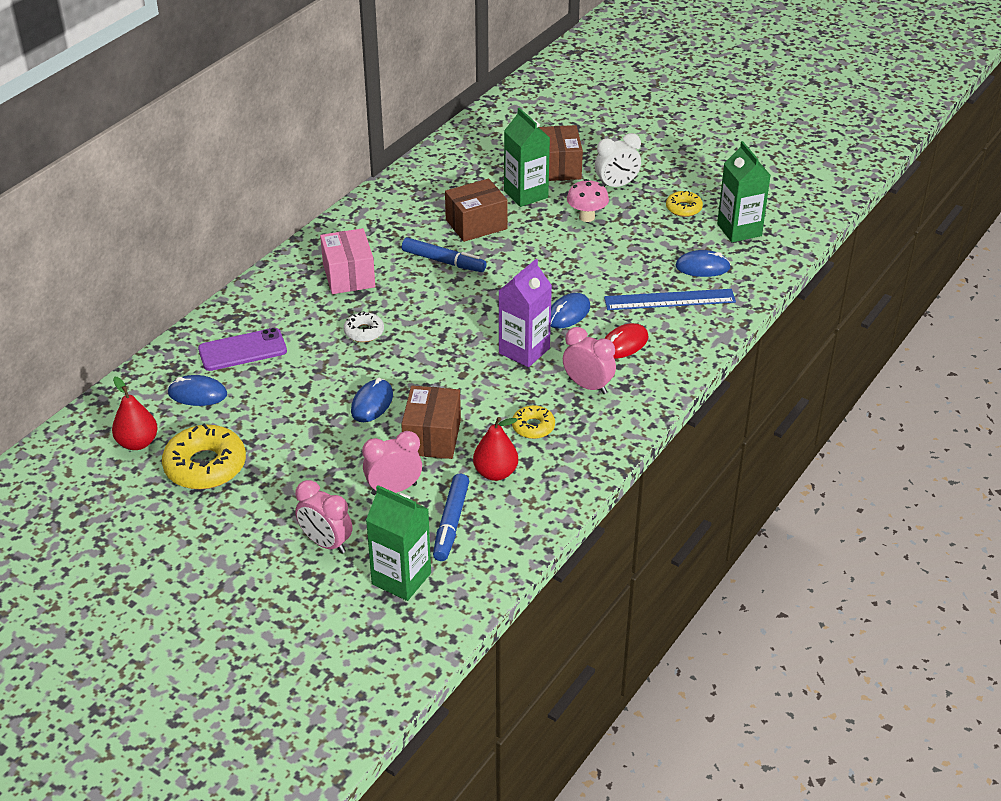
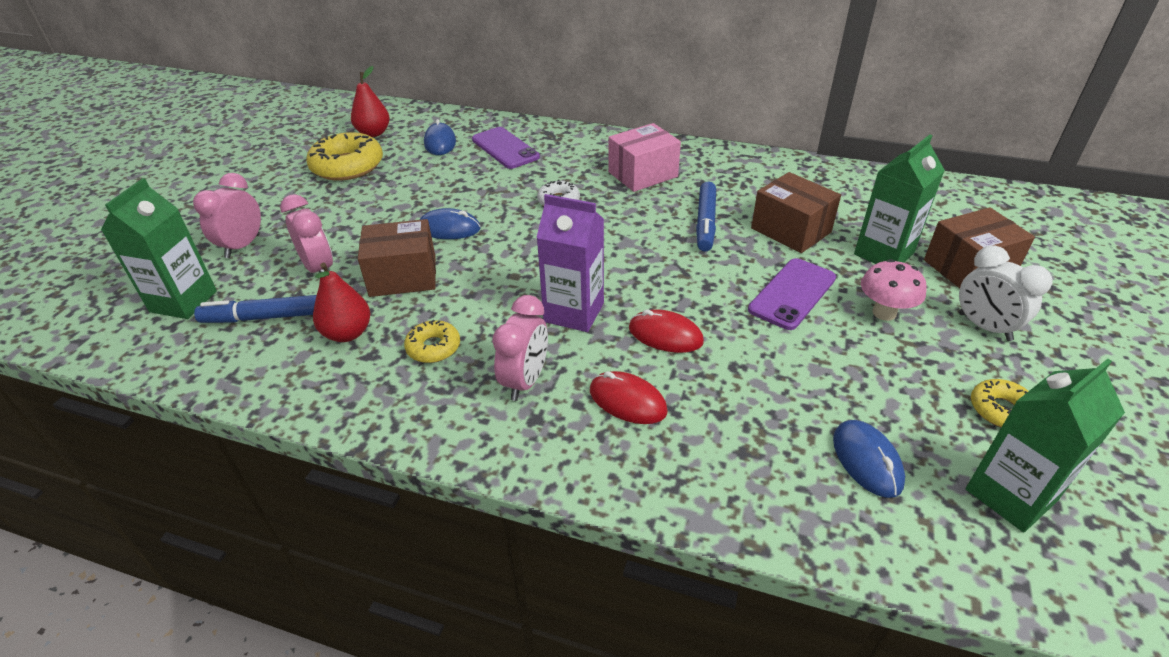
camera: 75 degrees right, 0 degrees up
(550, 247) = (792, 294): none -> purple phone
(568, 313) = (665, 335): blue mouse -> red mouse
(669, 300) = (756, 434): blue ruler -> none

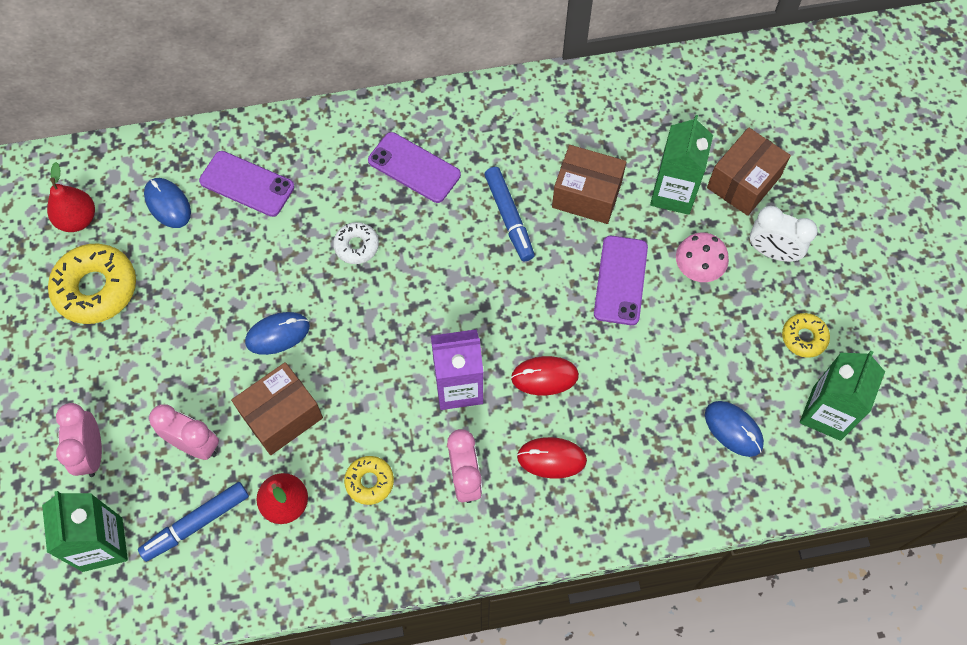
camera: 30 degrees left, 25 degrees up
(643, 174) = (414, 168): pink box -> purple phone

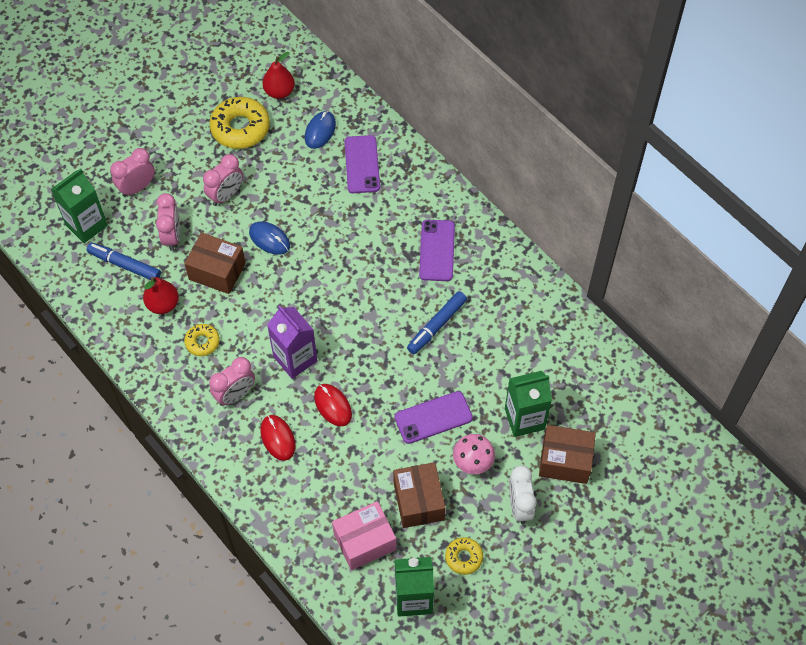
camera: 60 degrees right, 5 degrees down
(180, 352) = (226, 195): none -> pink clock
(356, 246) = (357, 248): white donut -> none
(586, 195) = (486, 364): brown box -> brown box (418, 501)
(733, 429) = (364, 541): blue mouse -> pink box

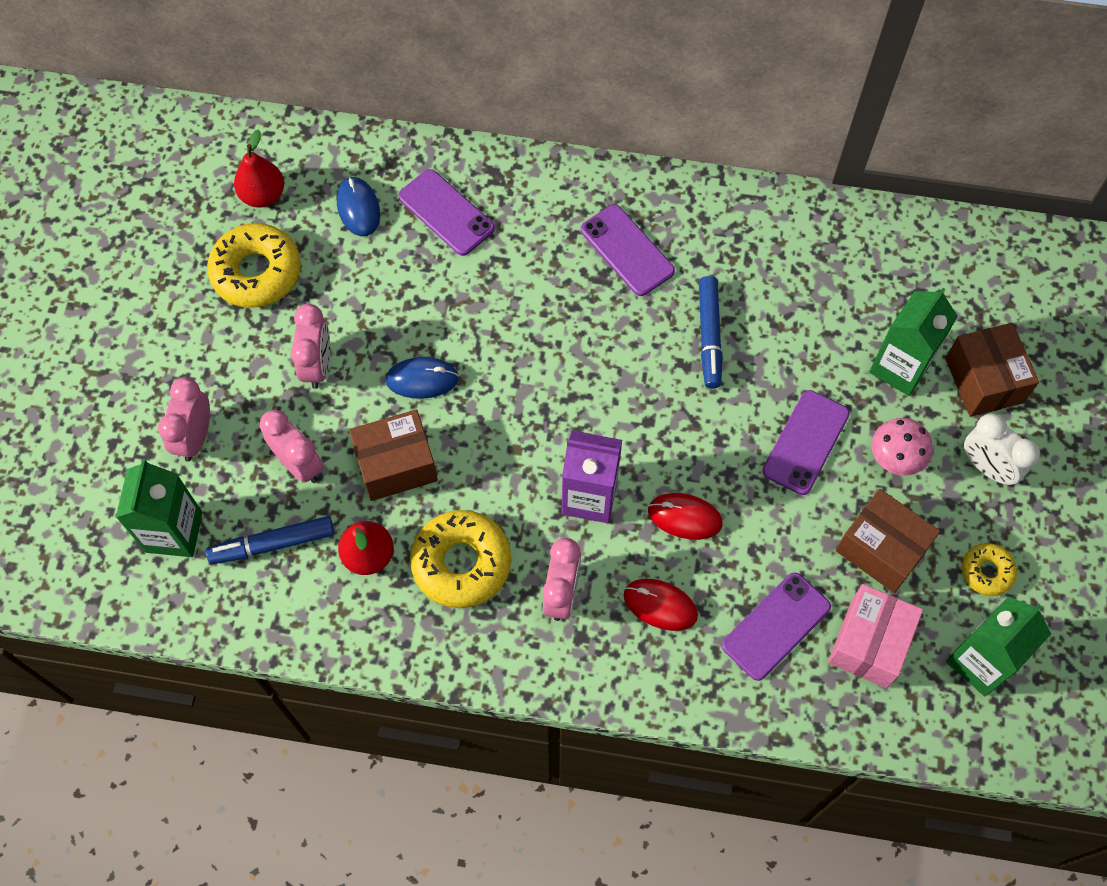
camera: 40 degrees left, 5 degrees up
(202, 342) = (461, 563): yellow donut -> yellow donut, size x1.86
(325, 495) = (776, 626): none -> purple phone
(565, 461) = (984, 380): brown box -> brown box turned 75 degrees counterclockwise

